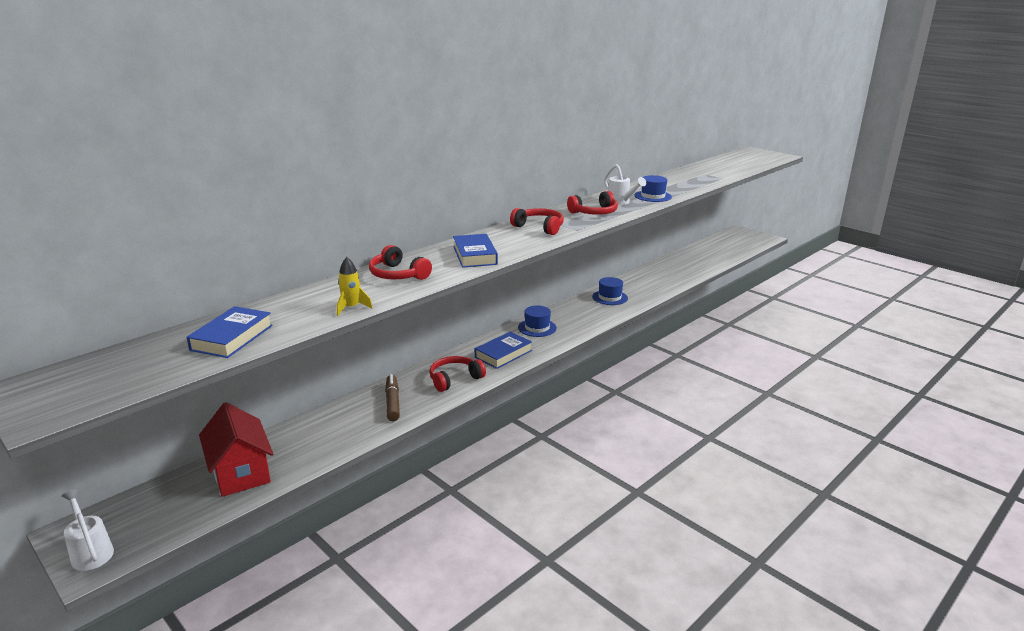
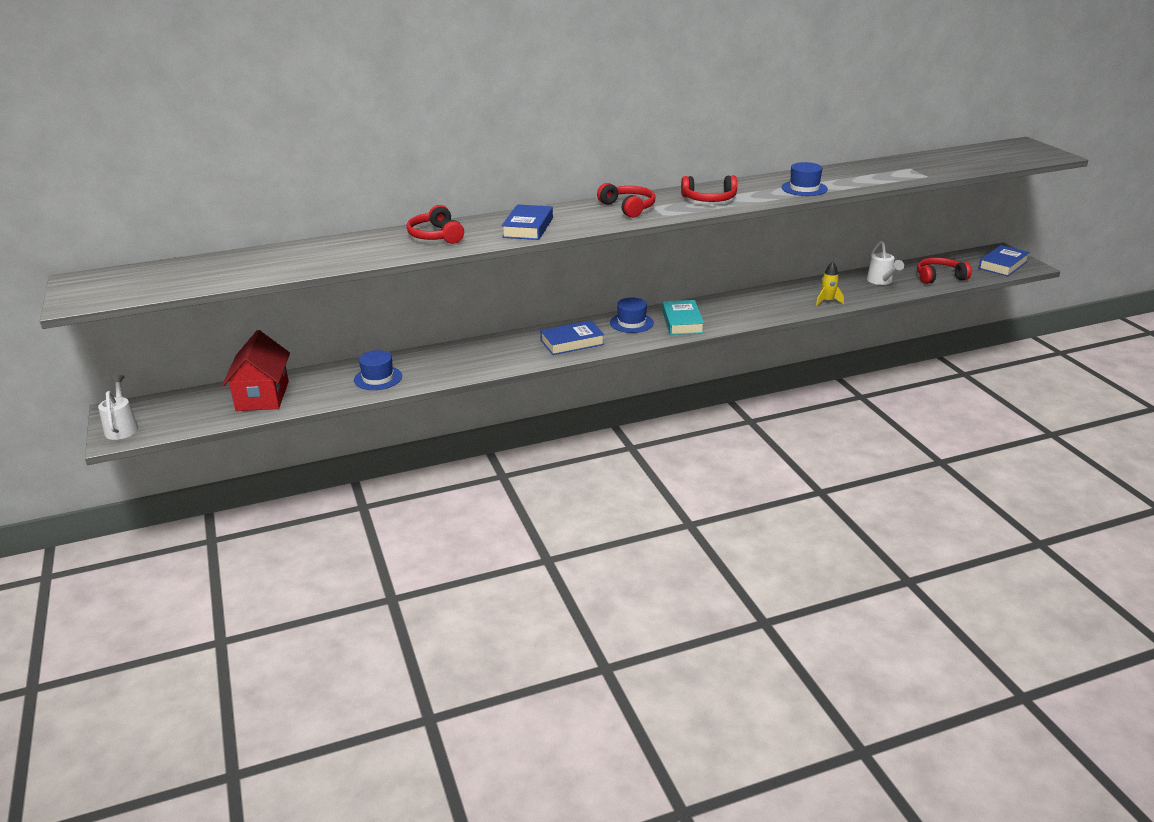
camera: 25 degrees right, 5 degrees up
(232, 337) = (249, 268): blue book -> blue book (1003, 265)
(351, 308) = (365, 259): yellow rocket -> yellow rocket (827, 301)
(392, 403) = (429, 366): brown marker -> none
(454, 379) = (503, 357): red headphones -> red headphones (939, 277)
(576, 319) = (682, 322): none -> turquoise book
(610, 297) = (744, 305): blue hat -> blue hat (378, 378)
(621, 202) = (755, 191): white watering can -> white watering can (881, 281)

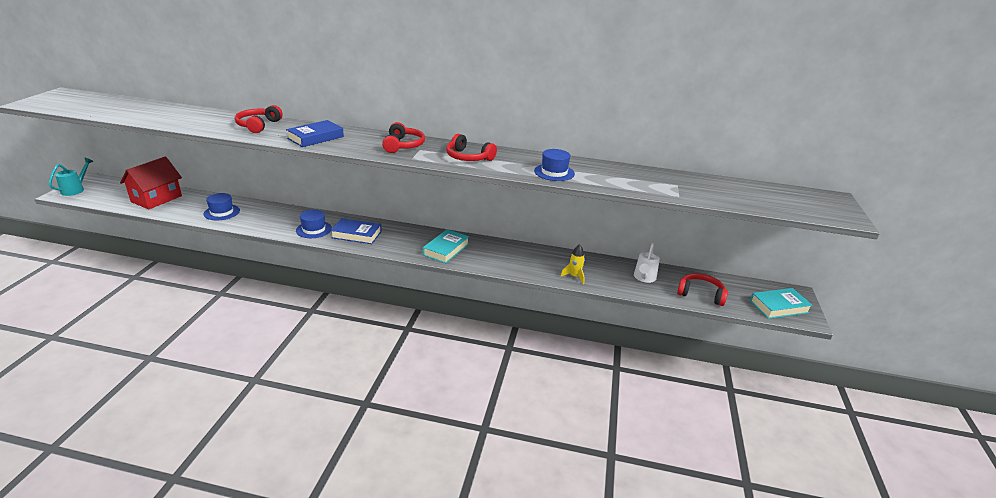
camera: 30 degrees right, 0 degrees up
(122, 427) = (75, 189): white watering can -> turquoise watering can
(631, 323) = (414, 236): blue hat -> blue hat (314, 229)
(1003, 265) = (779, 307): blue book -> turquoise book

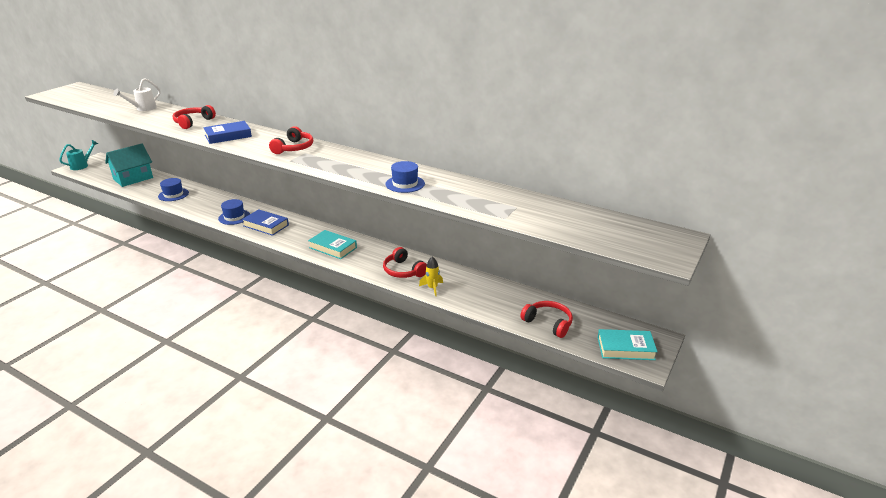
camera: 20 degrees right, 0 degrees up
(156, 199) = (133, 178): red house -> turquoise house
(446, 249) = (332, 248): turquoise book -> turquoise book turned 75 degrees clockwise
(468, 157) = (340, 163): red headphones -> red headphones (403, 271)
(644, 278) = (501, 299): white watering can -> white watering can (143, 109)

